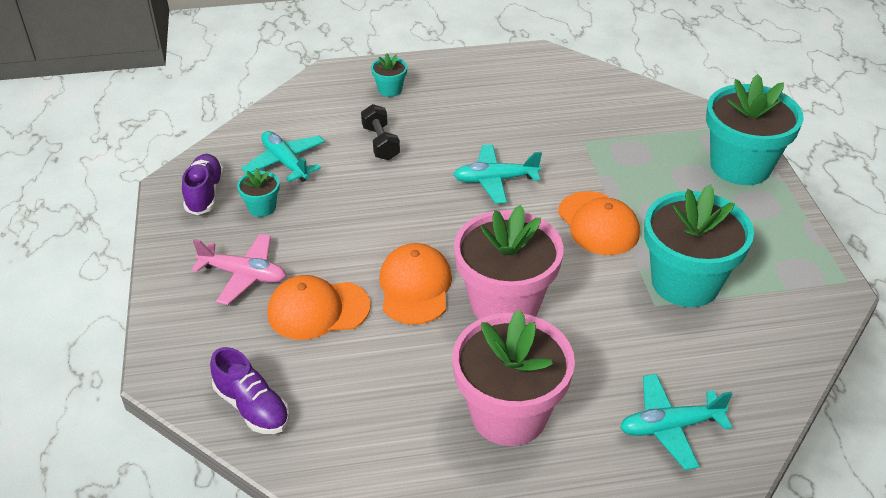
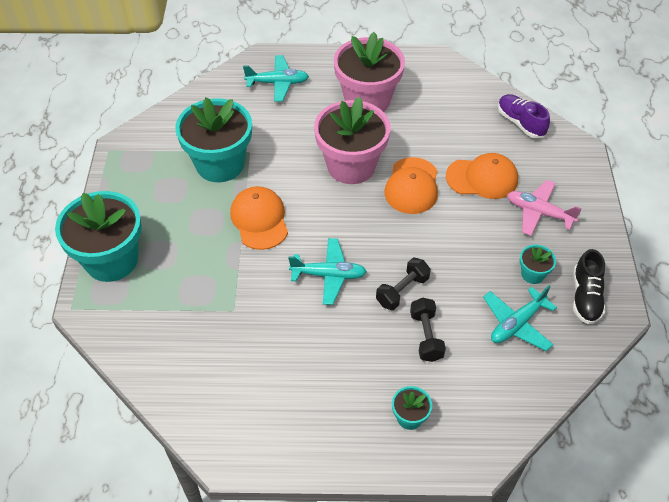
camera: 170 degrees left, 10 degrees up
(205, 193) = (585, 297): purple shoe -> black shoe
(285, 163) = (517, 324): turquoise plane -> turquoise plane turned 75 degrees clockwise
(410, 176) = (402, 290): none -> black dumbbell

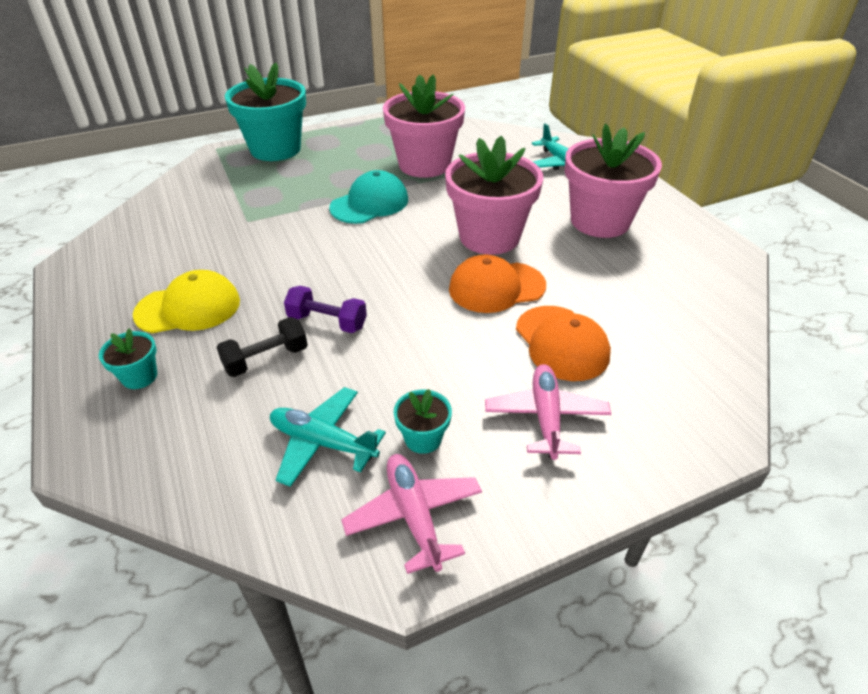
camera: 65 degrees right, 10 degrees down
(220, 164) = (424, 164): turquoise flower pot -> pink flower pot
(259, 220) = (369, 203): orange cap -> turquoise cap
(329, 275) = (321, 264): turquoise plane -> none
(340, 374) = (188, 308): none -> yellow cap
(402, 290) = (327, 322): black dumbbell -> purple dumbbell
(520, 123) = (703, 355): purple shoe -> none
(585, 297) = (414, 516): black shoe -> pink plane

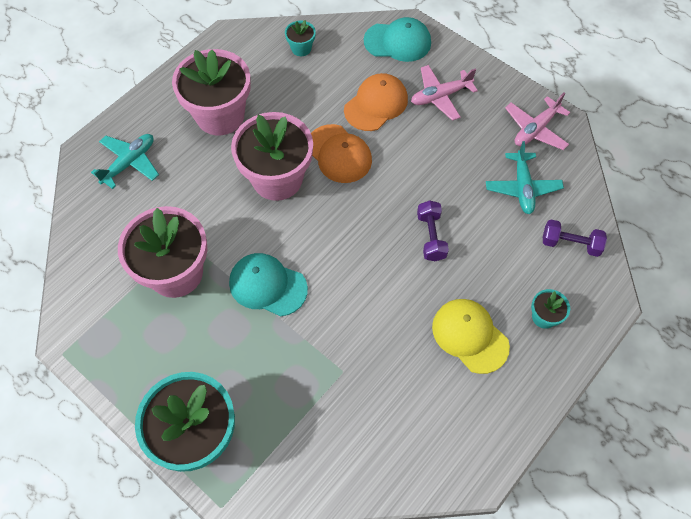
camera: 115 degrees left, 20 degrees up
(195, 454) = (570, 244): none -> purple dumbbell
(266, 359) = (484, 253): black dumbbell -> none
(423, 438) = (489, 144): turquoise flower pot -> turquoise flower pot (301, 48)
(684, 409) = (397, 42): none -> turquoise cap

